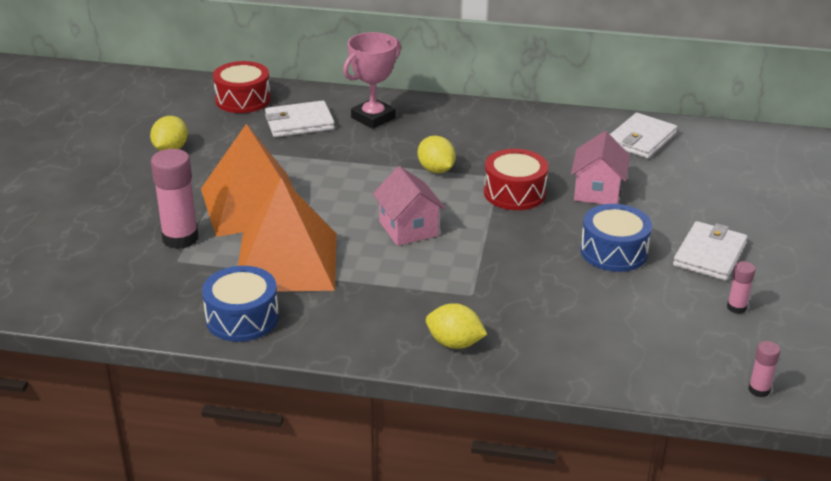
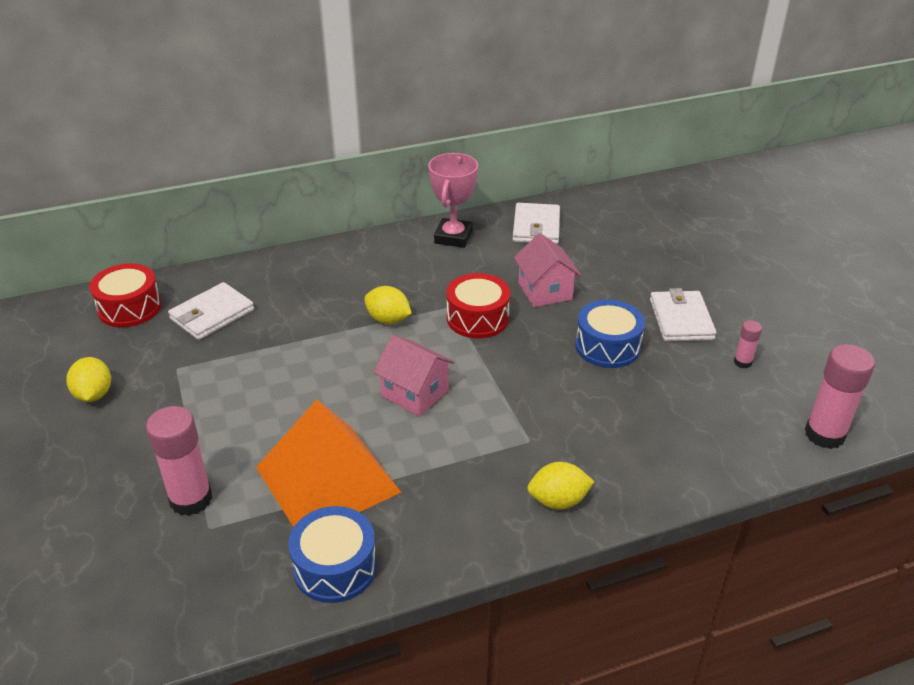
camera: 30 degrees left, 5 degrees up
(253, 204) = (238, 426): orange pyramid -> none
(373, 118) = (282, 284): pink trophy -> pink trophy (453, 237)
(759, 390) = (824, 434): pink glue stick -> pink glue stick, size x1.99

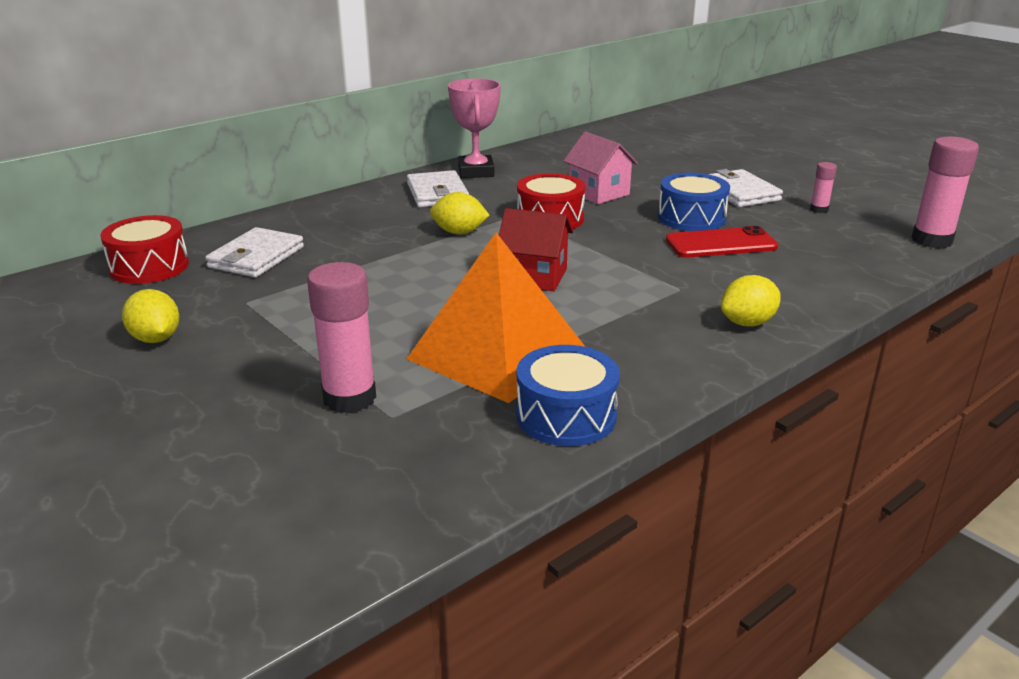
camera: 20 degrees left, 10 degrees down
(415, 393) = (534, 277): pink house -> red house
(536, 227) = (551, 156): white wallet -> white wallet (437, 193)
(609, 389) = (721, 244): none -> red phone

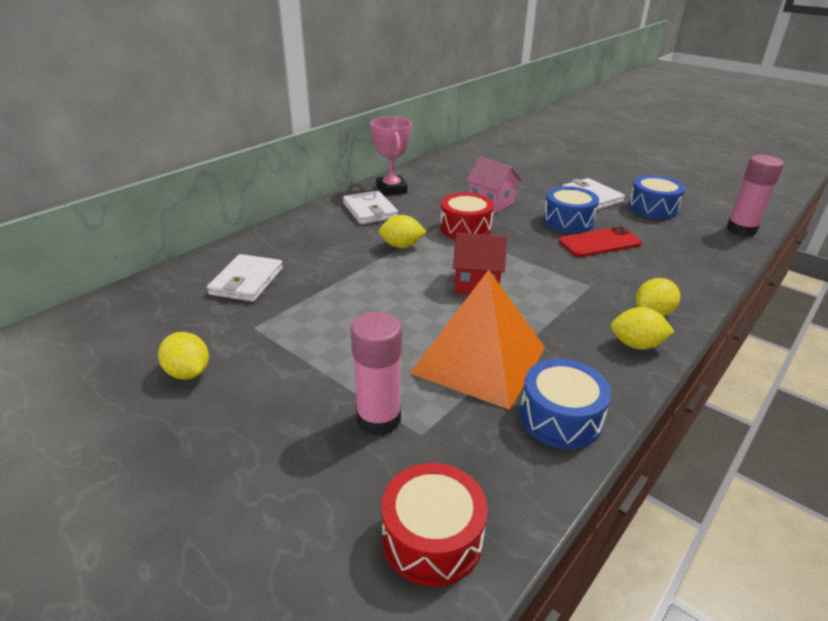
camera: 10 degrees left, 5 degrees up
(149, 267) = (158, 298): red drum -> red drum (432, 538)
(706, 353) = (636, 345): none -> yellow lemon
(819, 209) = (653, 208): pink glue stick -> blue drum

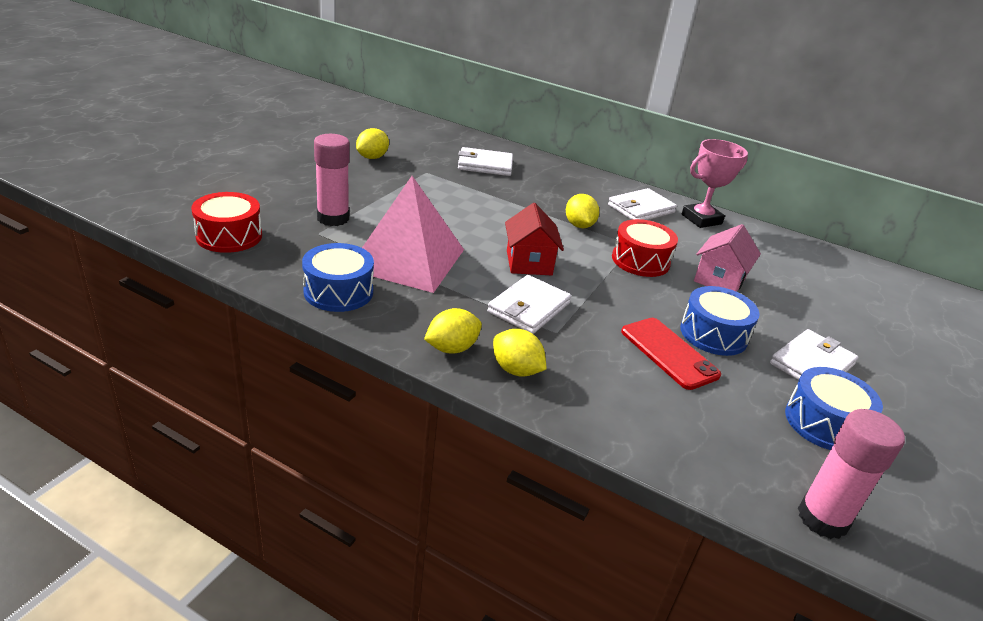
camera: 75 degrees right, 0 degrees up
(479, 359) = (407, 259): orange pyramid -> pink pyramid
(556, 294) = (528, 308): none -> white wallet
(636, 345) = (452, 348): yellow lemon -> yellow lemon turned 60 degrees clockwise

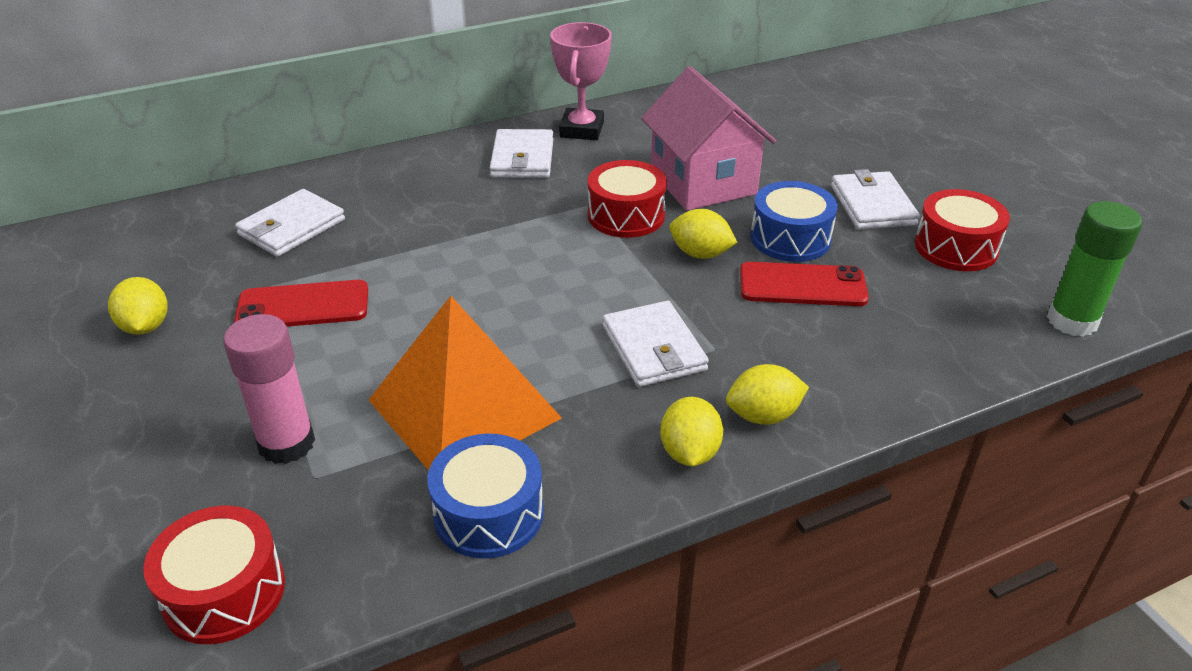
camera: 50 degrees left, 5 degrees up
(407, 259) = (464, 408): pink pyramid -> orange pyramid
(431, 188) = (303, 306): none -> red phone
(529, 263) = (561, 303): red house -> none
(579, 225) = (515, 222): yellow lemon -> yellow lemon (700, 254)
(719, 280) = (703, 182): pink house -> pink house, size x1.56
(822, 518) = (1072, 321): pink glue stick -> green glue stick
(824, 423) = (956, 247): blue drum -> red drum

